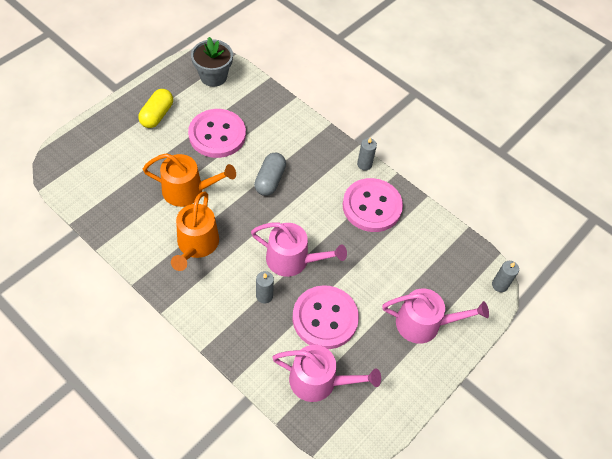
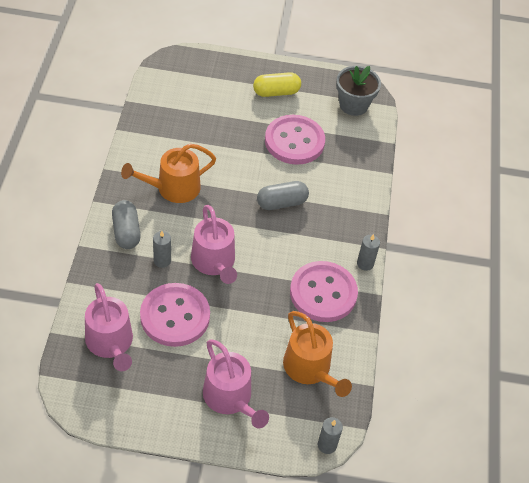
camera: 55 degrees right, 5 degrees down
(188, 190) = (220, 154): orange watering can -> orange watering can (310, 369)
(215, 305) = (126, 232): none -> grey capsule

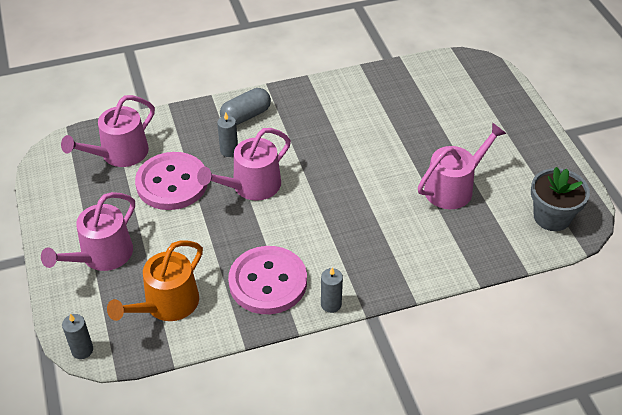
camera: 70 degrees right, 5 degrees down
(173, 188) = (319, 125): orange watering can -> none
(276, 92) = (509, 149): yellow capsule -> none
(281, 203) = (362, 207): grey capsule -> none
(294, 141) = (453, 188): pink button -> pink watering can

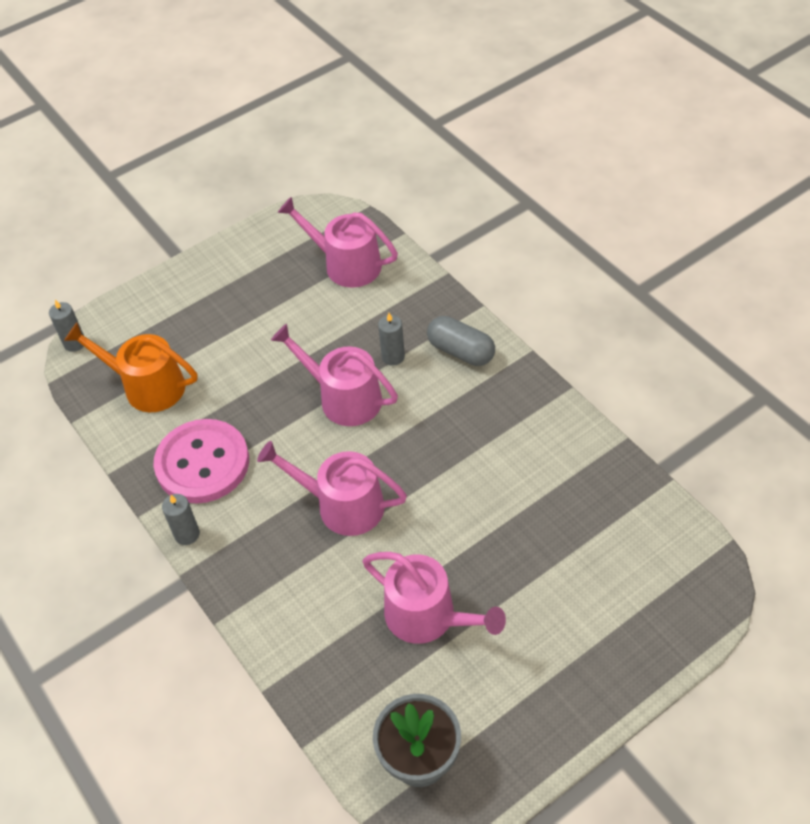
camera: 75 degrees right, 5 degrees up
(102, 255) = (196, 309): pink watering can -> pink watering can (342, 505)
(172, 183) = (320, 325): pink button -> none

